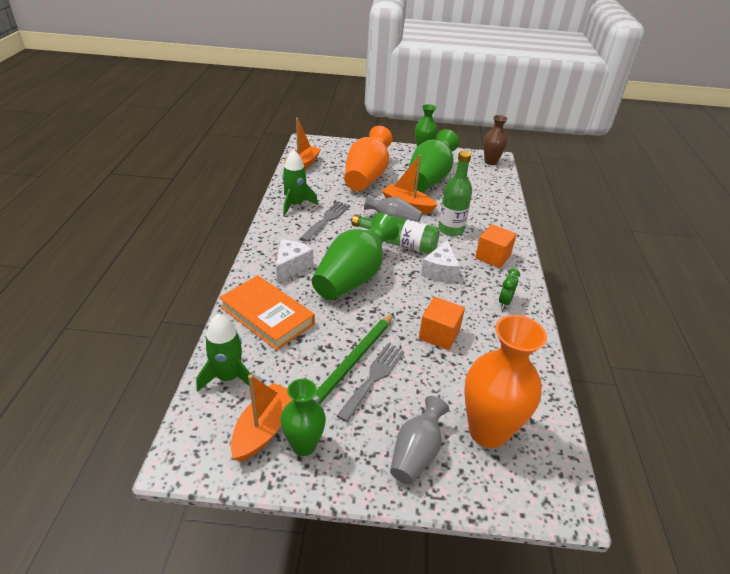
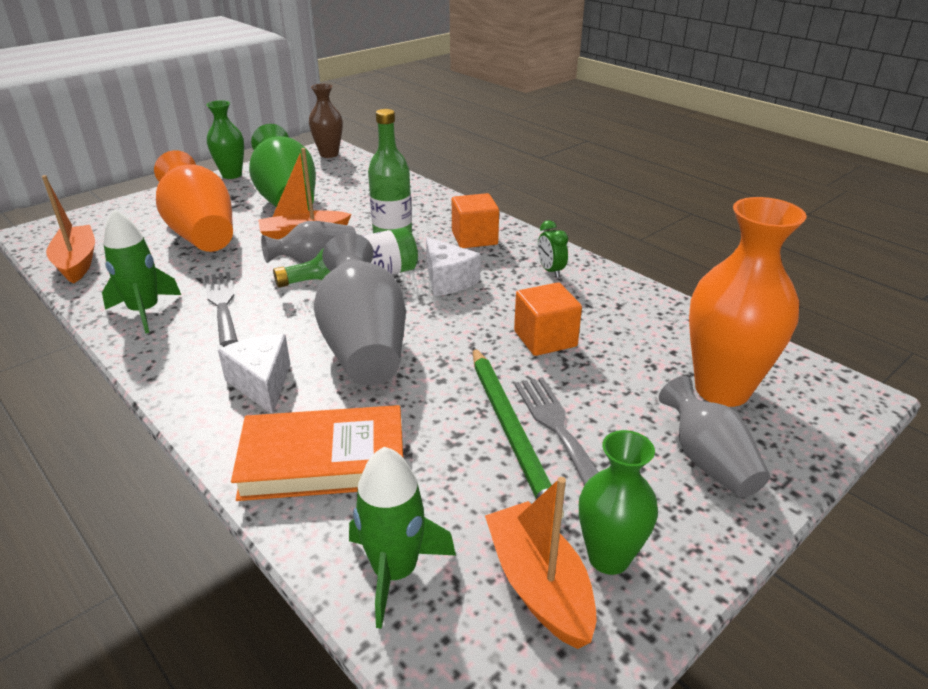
camera: 45 degrees left, 5 degrees down
(353, 277) = (363, 344): green vase -> grey vase

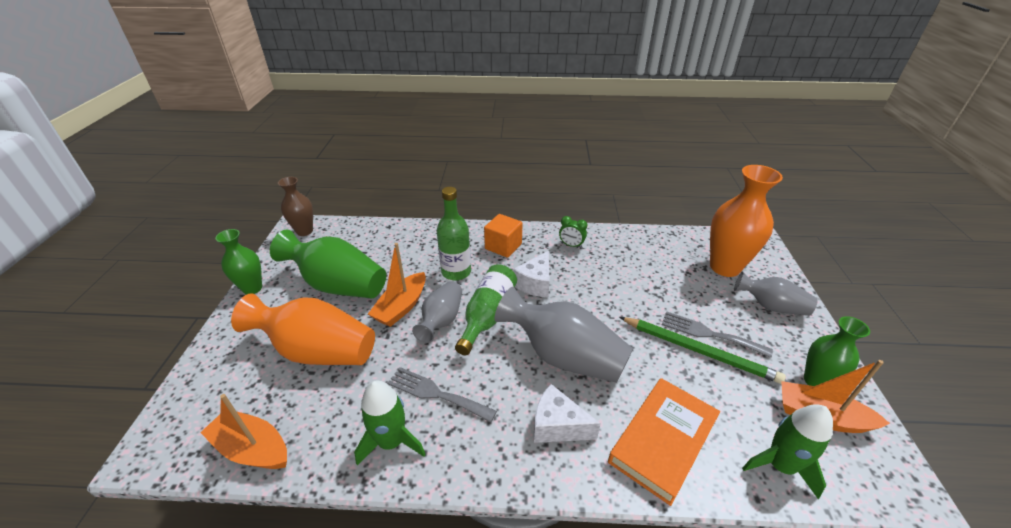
camera: 45 degrees left, 5 degrees up
(448, 280) = (535, 283): white cheese -> white cheese turned 105 degrees clockwise
(545, 339) = (631, 288): orange cube -> none

